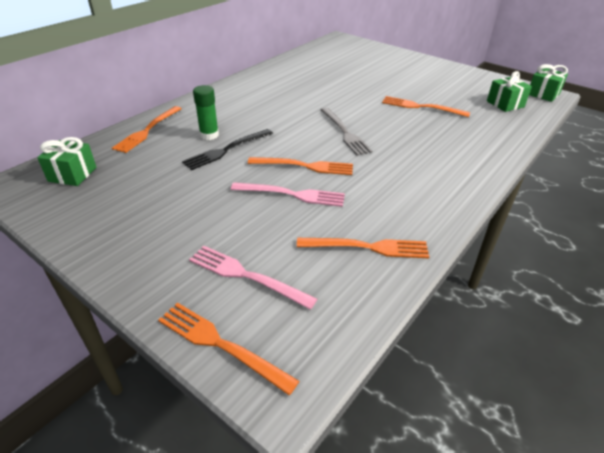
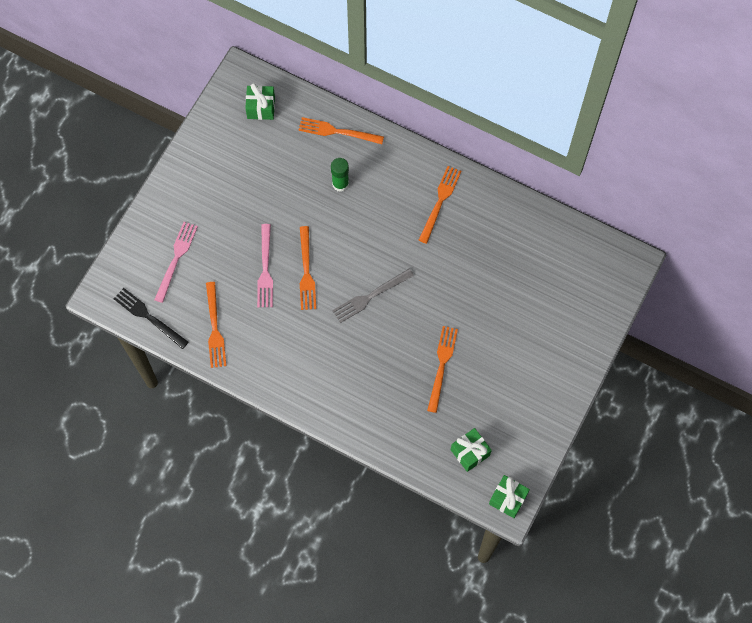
camera: 80 degrees right, 30 degrees up
(220, 344) = (124, 259): orange fork -> orange fork (440, 202)
(226, 150) = (318, 205): black fork -> black fork (148, 317)

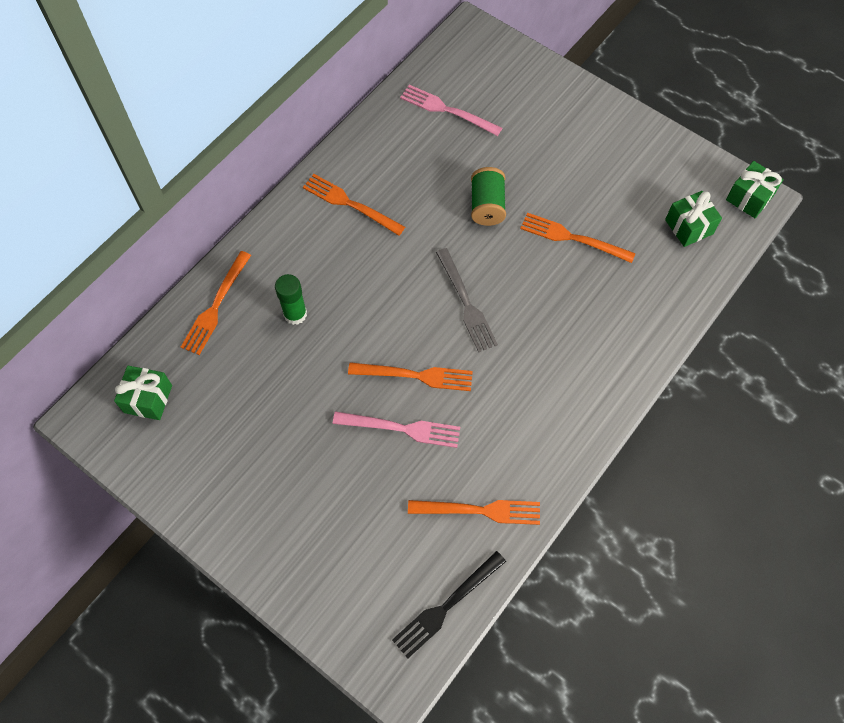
camera: 80 degrees left, 5 degrees down
(176, 259) = (360, 552): pink fork -> pink fork (447, 110)
(458, 299) = (487, 206): none -> green spool

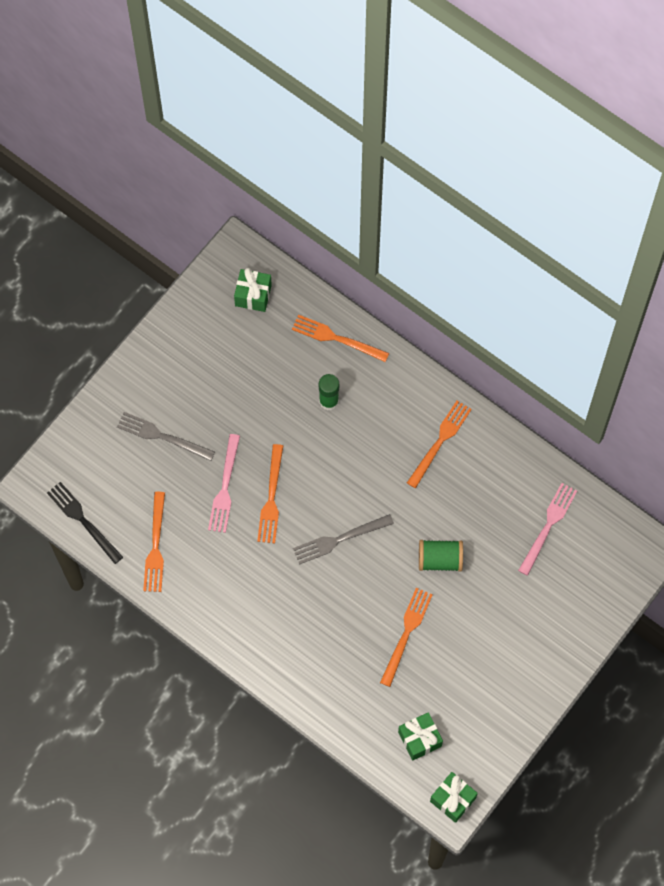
camera: 90 degrees right, 5 degrees up
(331, 506) = (162, 436): none -> grey fork

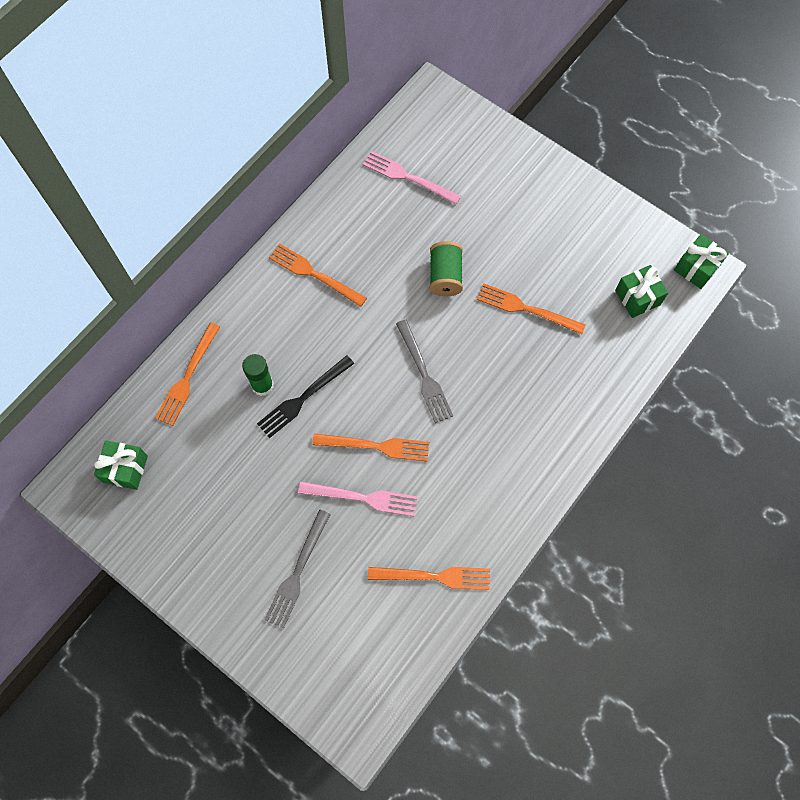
camera: 90 degrees left, 0 degrees up
(83, 520) = (402, 666): black fork -> black fork (303, 398)

